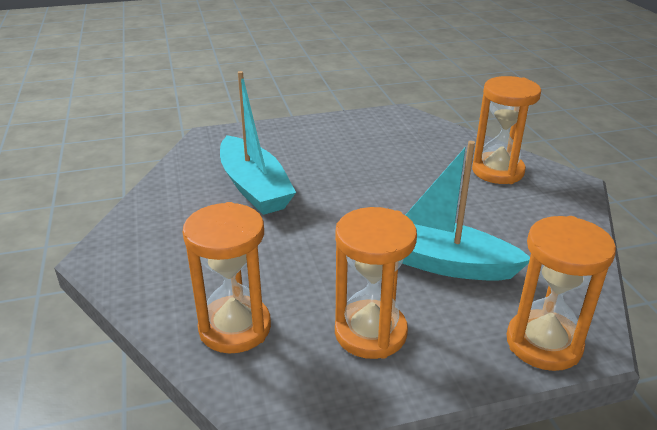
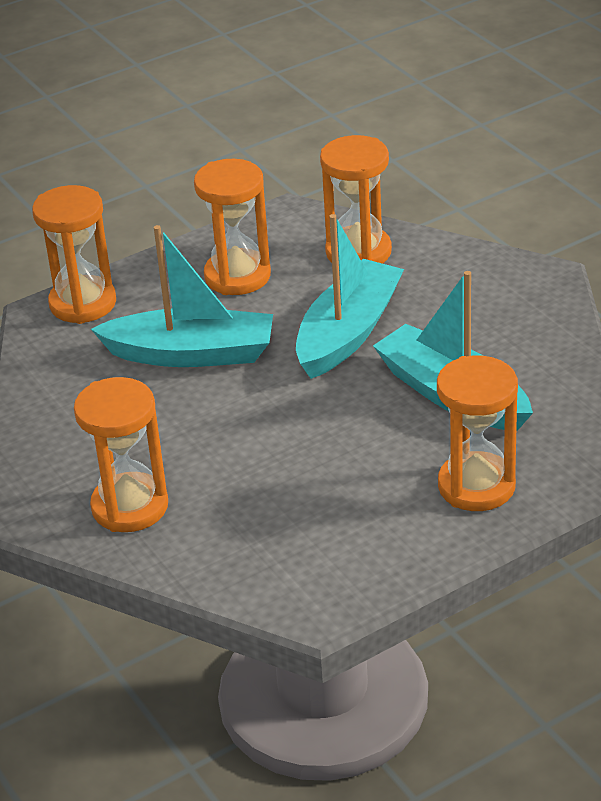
camera: 165 degrees right, 5 degrees up
(281, 141) = (476, 486): none -> orange hourglass
(297, 247) = (348, 333): none -> turquoise boat

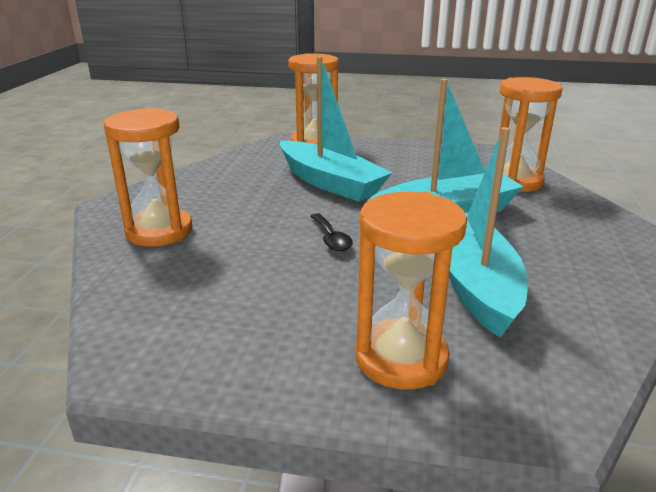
camera: 40 degrees right, 10 degrees down
(237, 276) = (416, 164): orange hourglass -> none
(292, 419) = (331, 239): none -> black spoon

